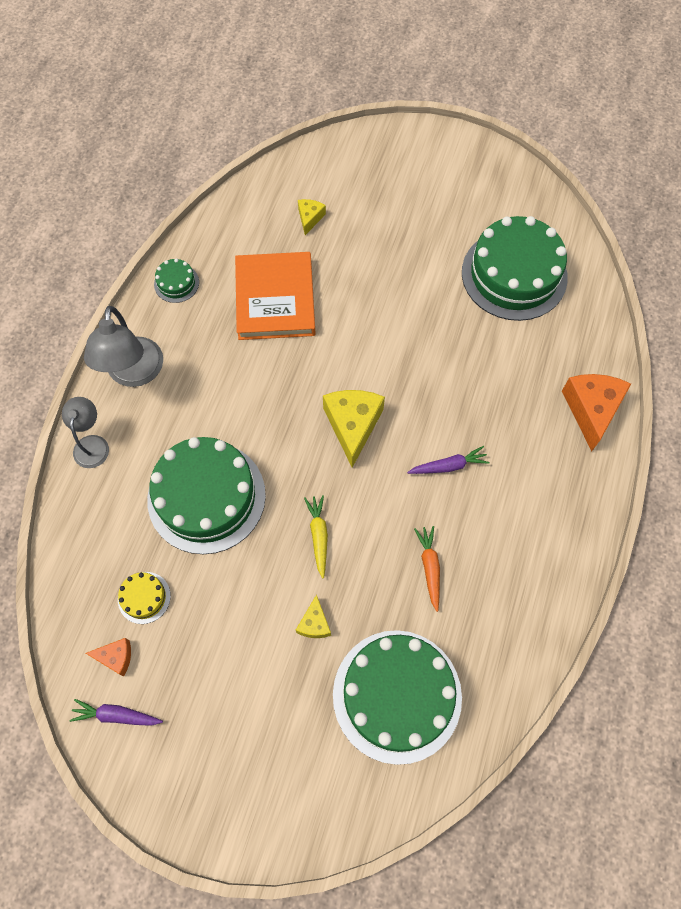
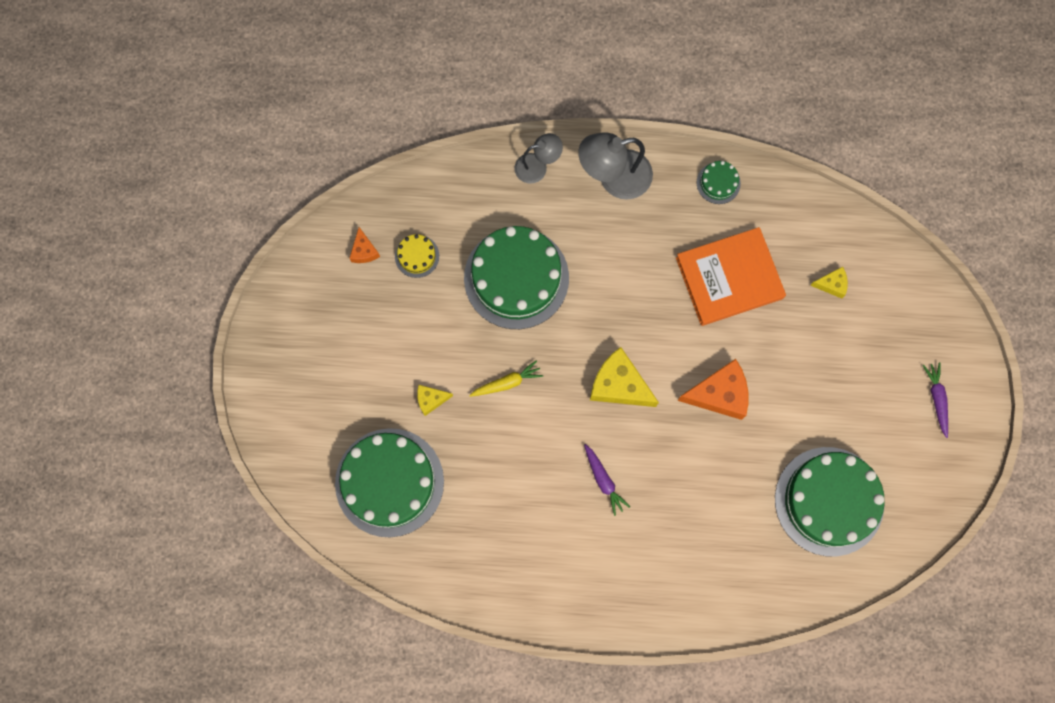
camera: 75 degrees right, 10 degrees up
(116, 715) = (320, 267): purple carrot -> purple carrot (936, 399)
(353, 425) = (619, 385): yellow cheese -> yellow cheese turned 135 degrees counterclockwise
(429, 567) = (504, 484): orange carrot -> none
(591, 410) = (699, 603): orange cheese -> orange cheese (719, 394)

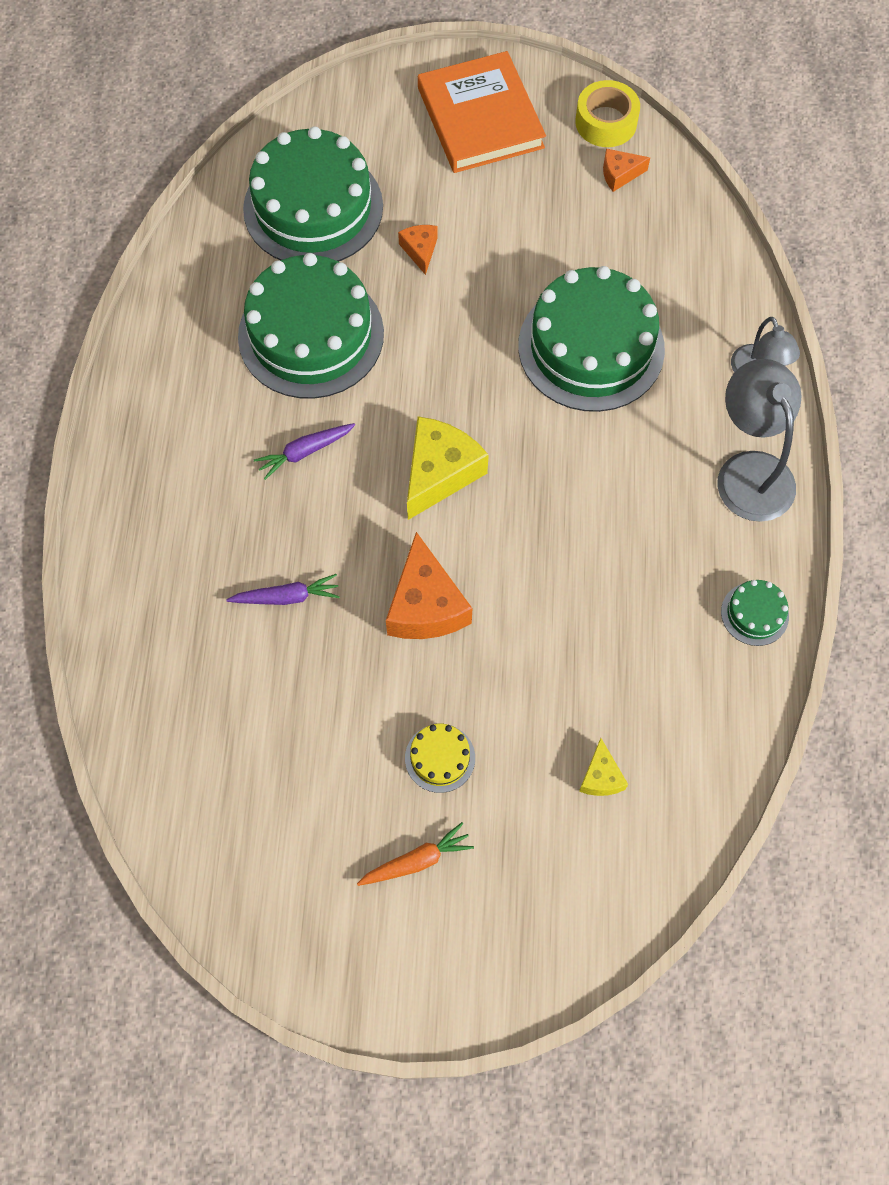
camera: 90 degrees right, 10 degrees down
(314, 259) = (606, 122): none -> yellow tape
(417, 256) = (616, 232): yellow cake -> yellow cake (440, 758)
(431, 400) = (420, 250): yellow cheese -> orange cheese
(507, 382) = (443, 337): yellow carrot -> none
(729, 278) = (604, 625): orange book -> orange book (480, 118)
(829, 501) = (260, 756): green cake -> green cake (311, 335)
(891, 398) = (417, 860): none -> orange carrot
(936, 399) = (416, 934): purple carrot -> purple carrot (287, 597)

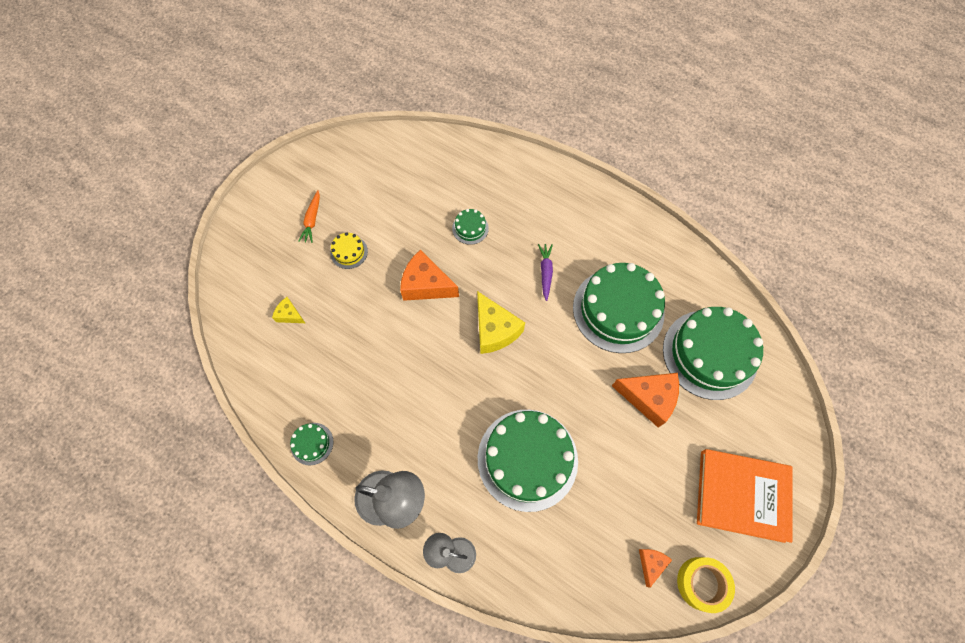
camera: 120 degrees right, 0 degrees up
(287, 597) = (470, 228): purple carrot -> green cake
(420, 250) = (648, 398): orange cheese -> orange cheese, size x1.92

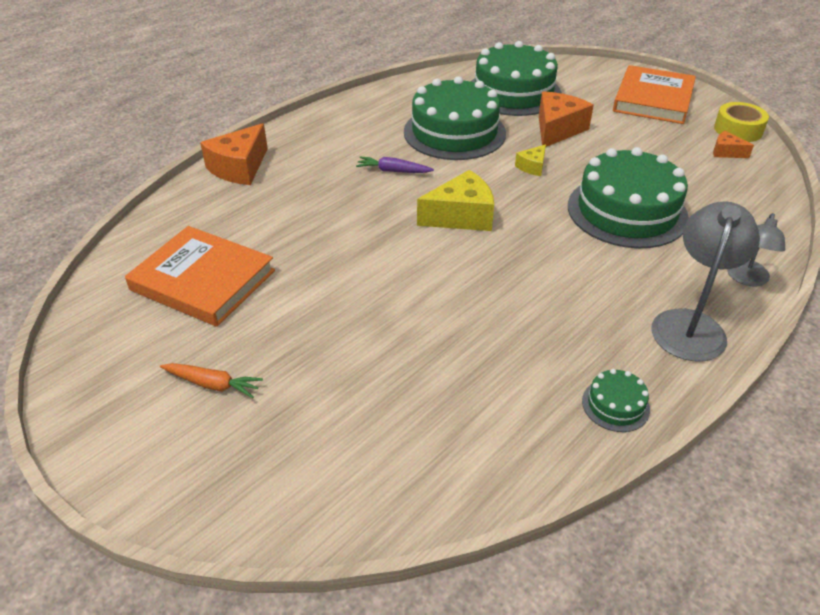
camera: 80 degrees left, 25 degrees down
(290, 315) = (389, 423): yellow cheese -> yellow cheese (532, 167)
(349, 252) = (295, 342): yellow cake -> none
(397, 187) = (203, 280): none -> orange book
(426, 285) = (380, 267): orange cheese -> orange cheese (239, 168)
(470, 228) = (306, 220): green cake -> none

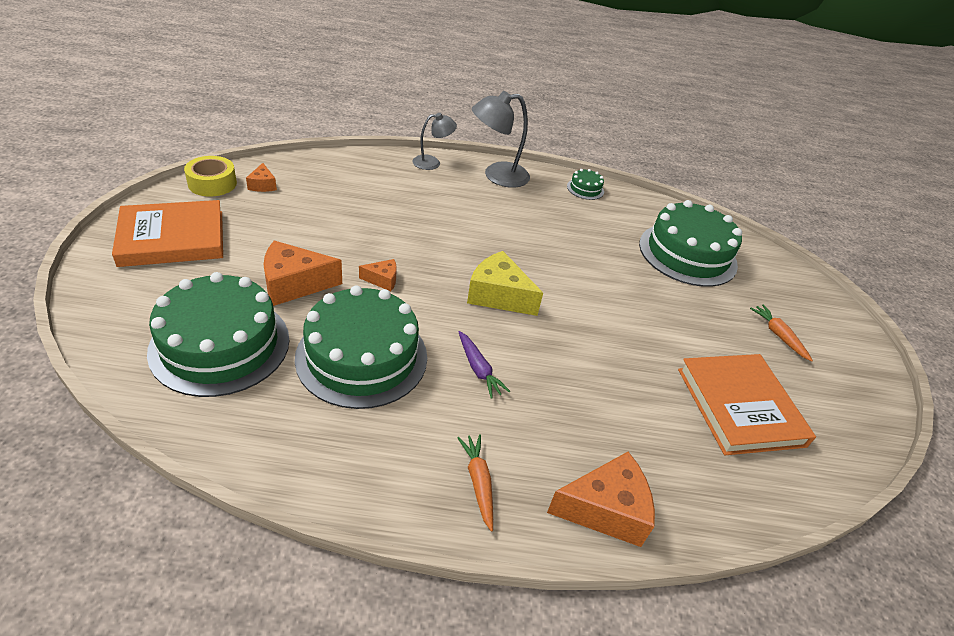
camera: 135 degrees left, 0 degrees up
(314, 136) = (478, 482): none -> orange carrot
(532, 167) = (382, 280): yellow cheese -> orange cheese
(627, 211) = (403, 216): green cake -> green cake (687, 254)

